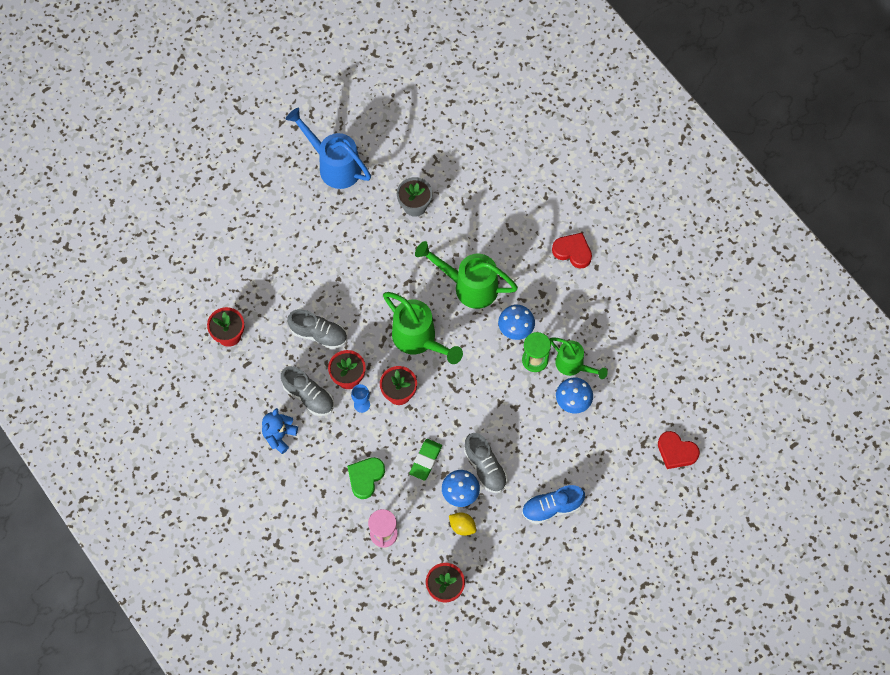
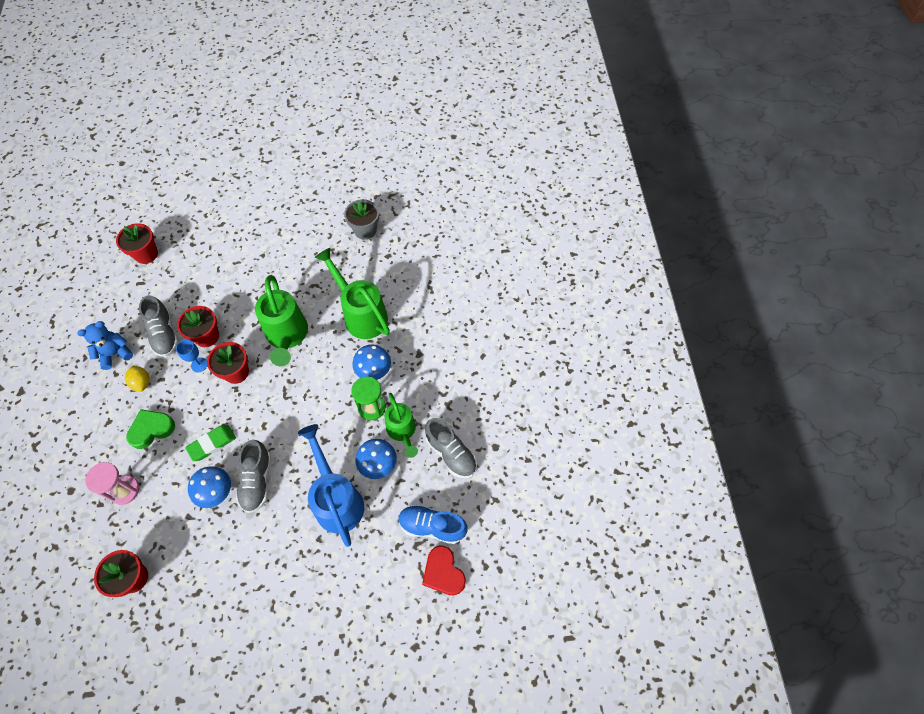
camera: 30 degrees right, 5 degrees down
(319, 334) = (213, 289): grey shoe -> grey shoe (451, 453)
(334, 165) = (326, 171): blue watering can -> blue watering can (337, 500)
(462, 526) = (195, 525): yellow lemon -> yellow lemon (142, 383)
(551, 507) = (287, 557): blue shoe -> blue shoe (432, 526)
(573, 251) = (470, 332): red heart -> none

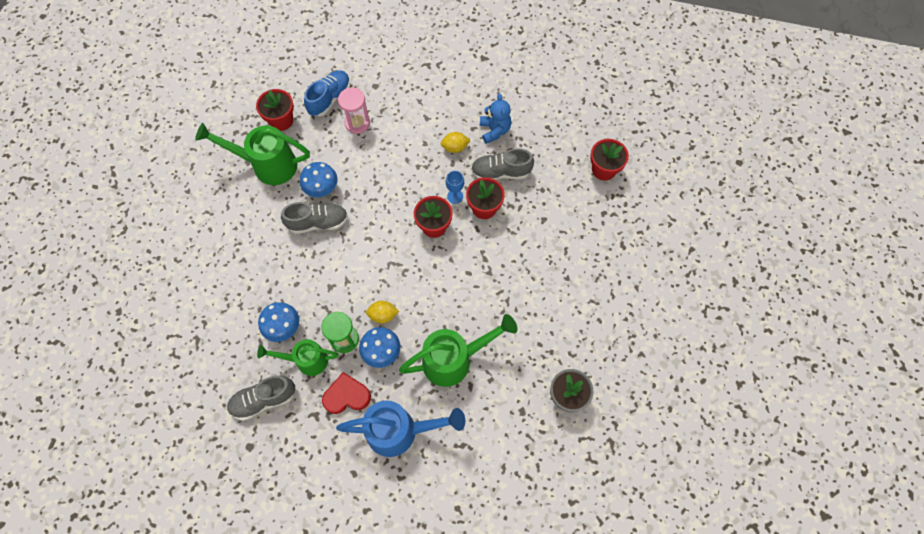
camera: 110 degrees right, 5 degrees up
(151, 429) = (404, 149): green heart -> none
(212, 444) = (369, 193): green eraser -> none
(257, 481) = (318, 222): grey shoe -> grey shoe turned 150 degrees clockwise
(287, 336) = (456, 280): green watering can -> green watering can (267, 165)
(337, 500) = (269, 283): blue watering can -> blue watering can (400, 431)
(339, 384) = (383, 315): none -> yellow lemon
(432, 526) = (205, 358): blue shoe -> blue shoe (330, 98)
(443, 572) = (161, 354): red heart -> red heart (347, 396)

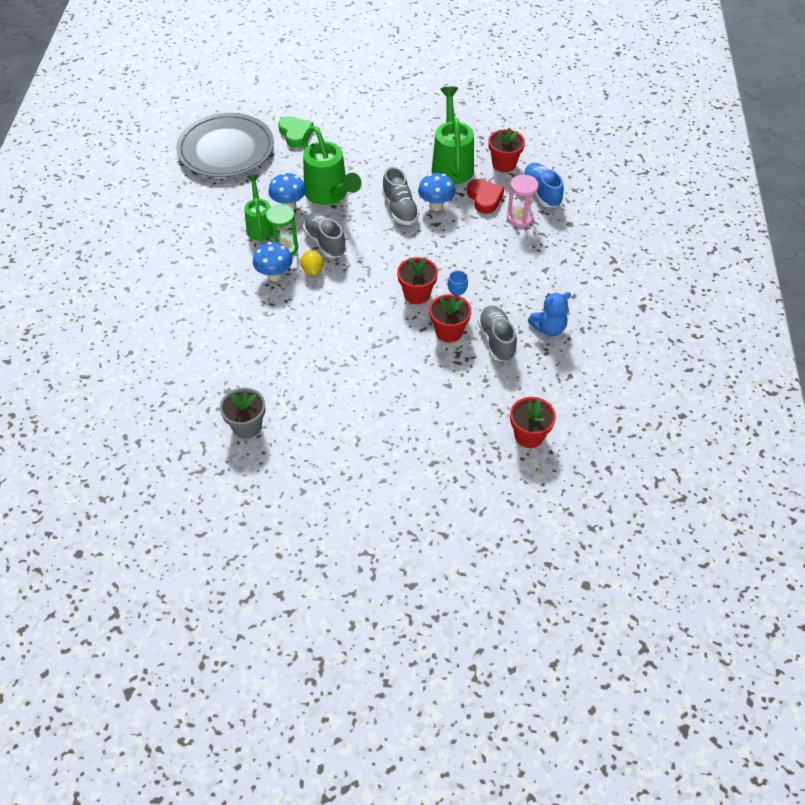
camera: 80 degrees right, 15 degrees down
(170, 308) = (296, 134): none -> green heart
(173, 387) = (226, 150): none -> grey plate
(264, 400) = (221, 206): grey shoe -> grey shoe (325, 242)
(330, 98) = (541, 193): blue shoe -> blue shoe turned 135 degrees counterclockwise
(347, 396) = (230, 258): red heart -> red heart (484, 198)
(400, 431) = (200, 300): blue watering can -> none
(454, 359) = (275, 330): green watering can -> green watering can (329, 195)
(455, 147) = (515, 298): yellow lemon -> none

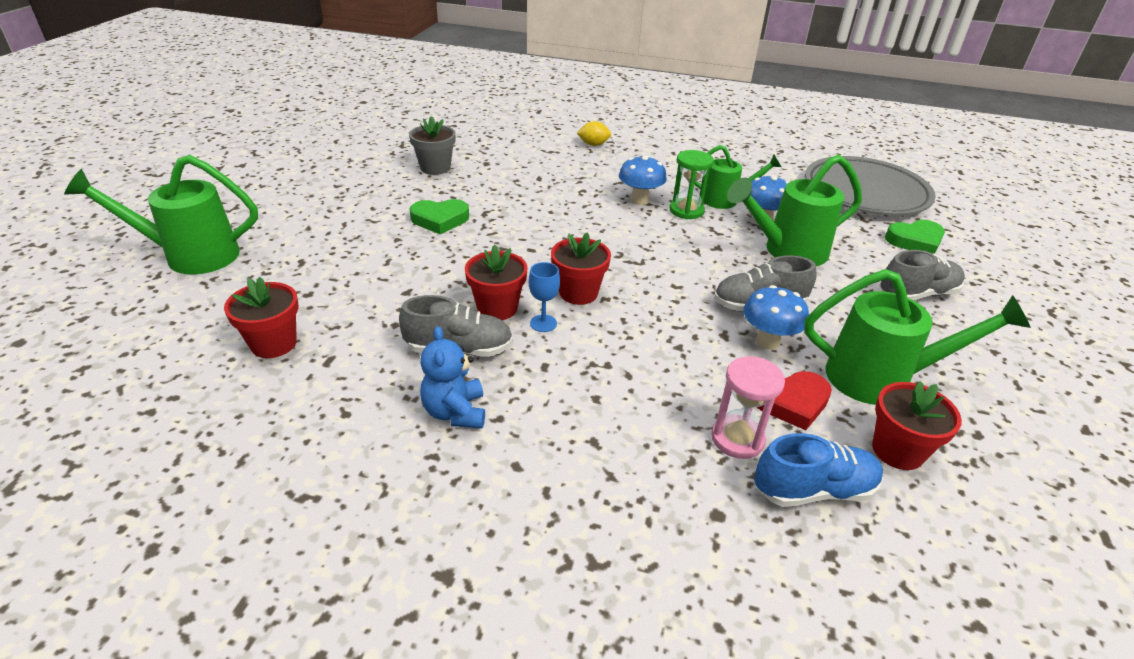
camera: 100 degrees right, 15 degrees down
(312, 270) = (643, 224): yellow lemon -> yellow lemon (593, 145)
(325, 242) = (692, 237): grey shoe -> grey shoe (917, 294)
(343, 395) = (440, 220): none -> green heart
(451, 541) = (191, 256): none -> green watering can

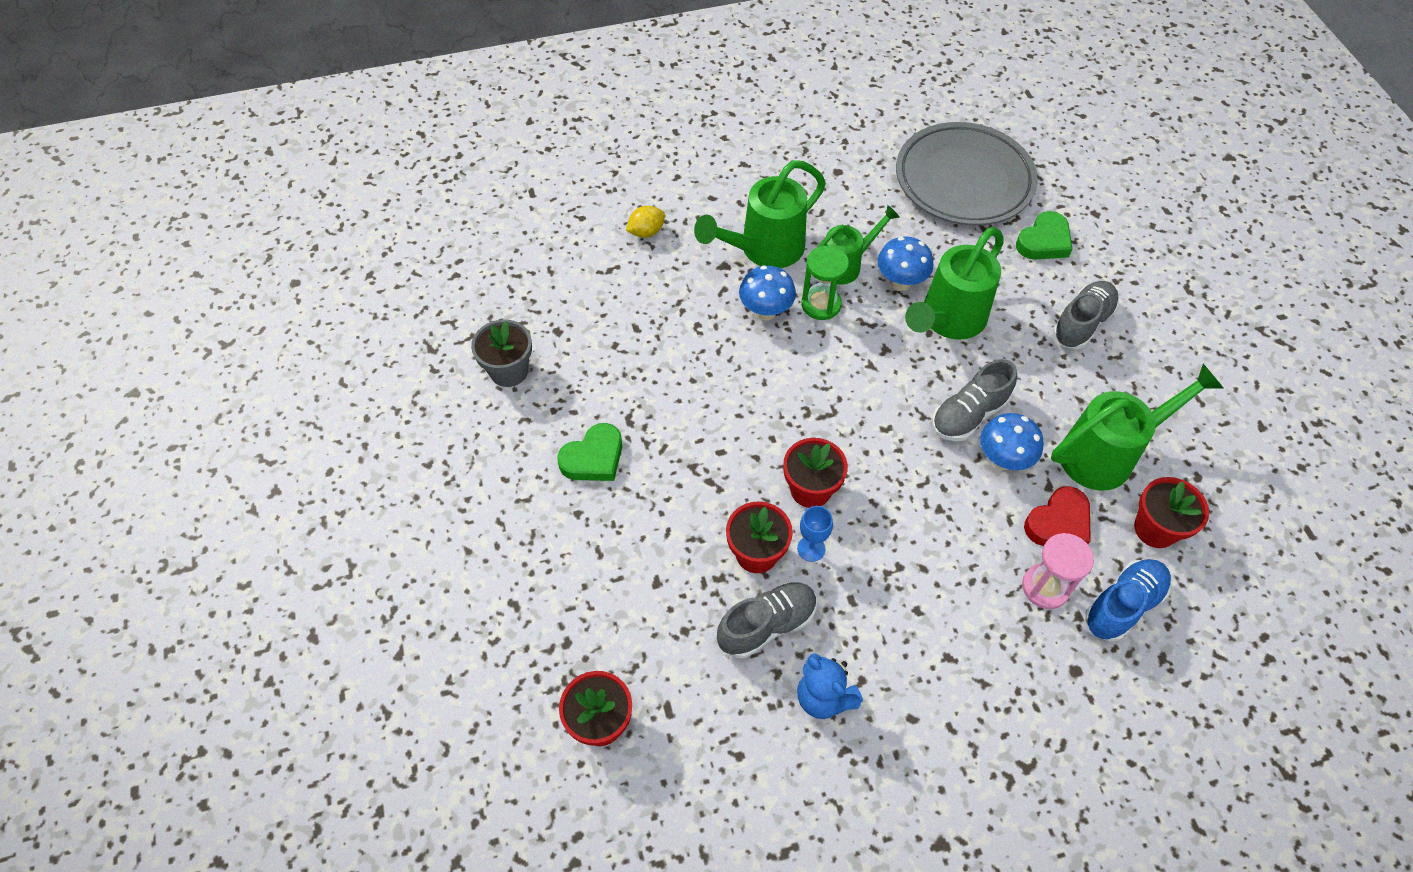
camera: 30 degrees left, 20 degrees up
(191, 256) = (389, 666): green watering can -> green watering can (764, 249)

